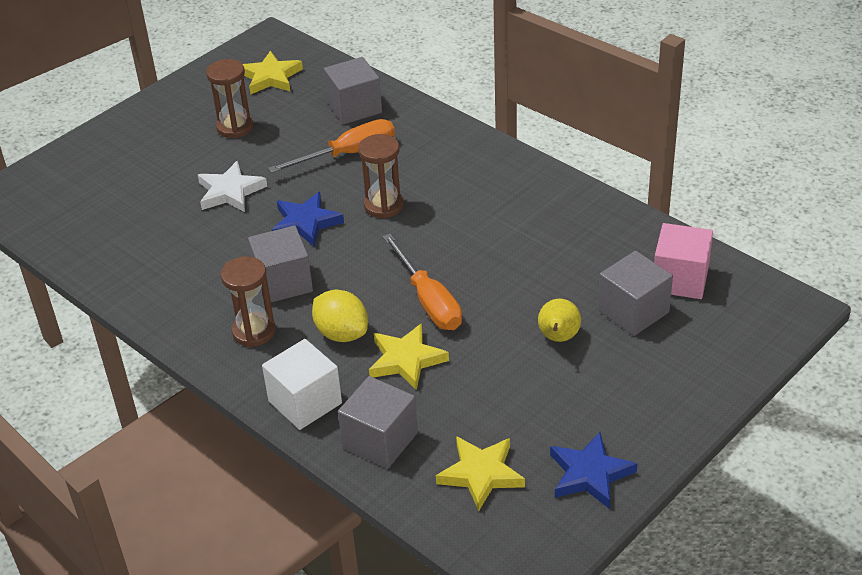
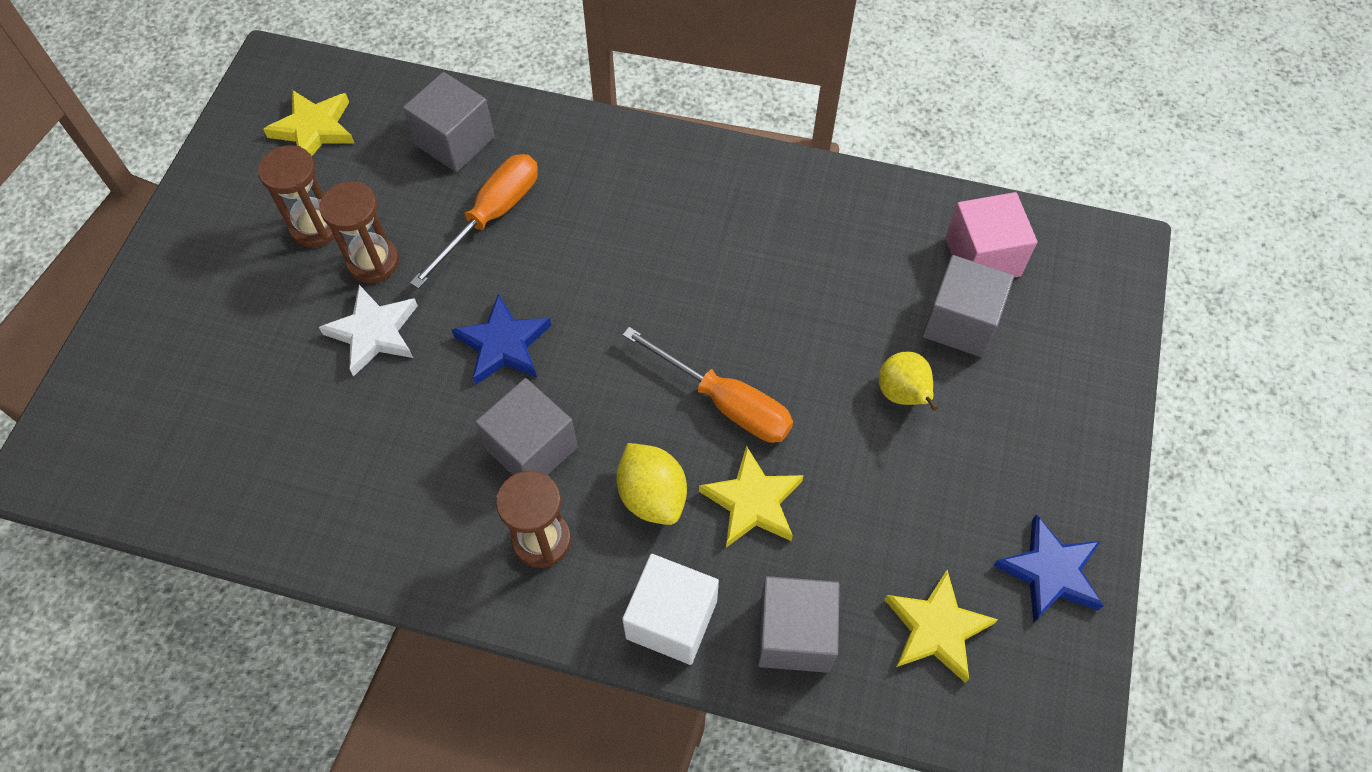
camera: 30 degrees left, 20 degrees up
(342, 333) = (652, 496): yellow lemon -> yellow lemon turned 45 degrees clockwise
(383, 206) = (584, 280): brown hourglass -> brown hourglass (373, 262)

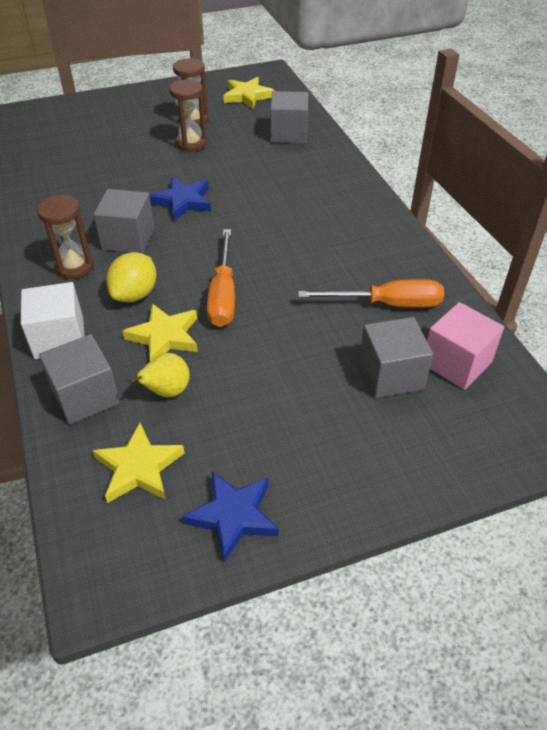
camera: 55 degrees right, 15 degrees down
(373, 333) = (151, 162): white star -> none
(492, 216) = (257, 164): orange screwdriver -> orange screwdriver (387, 304)
(903, 395) = (305, 371): yellow pear -> yellow pear (166, 391)

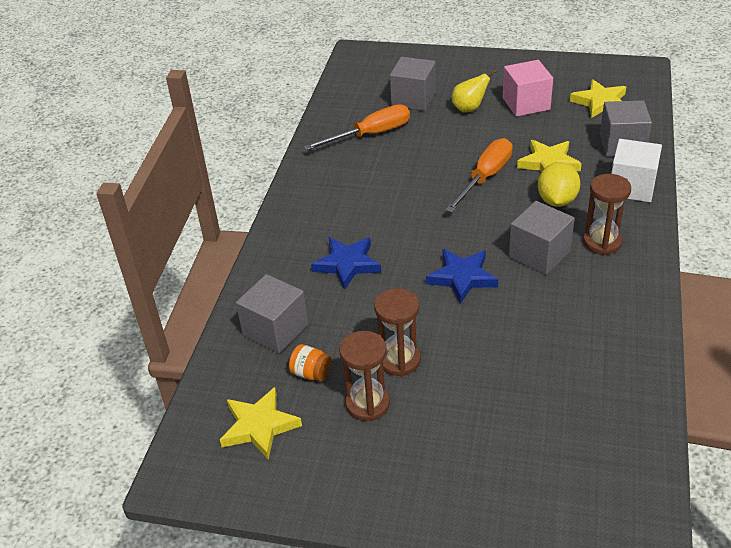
camera: 145 degrees left, 5 degrees down
(135, 294) = (557, 200): yellow lemon -> yellow lemon turned 45 degrees counterclockwise
(166, 391) = (564, 132): yellow pear -> yellow pear (469, 108)
(233, 516) = (557, 72): blue star -> blue star (347, 264)
(242, 122) = (311, 373): none -> orange jar
(387, 304) = (371, 134): orange screwdriver -> orange screwdriver turned 120 degrees clockwise
(456, 363) = (367, 93): pink cube -> pink cube (526, 104)

